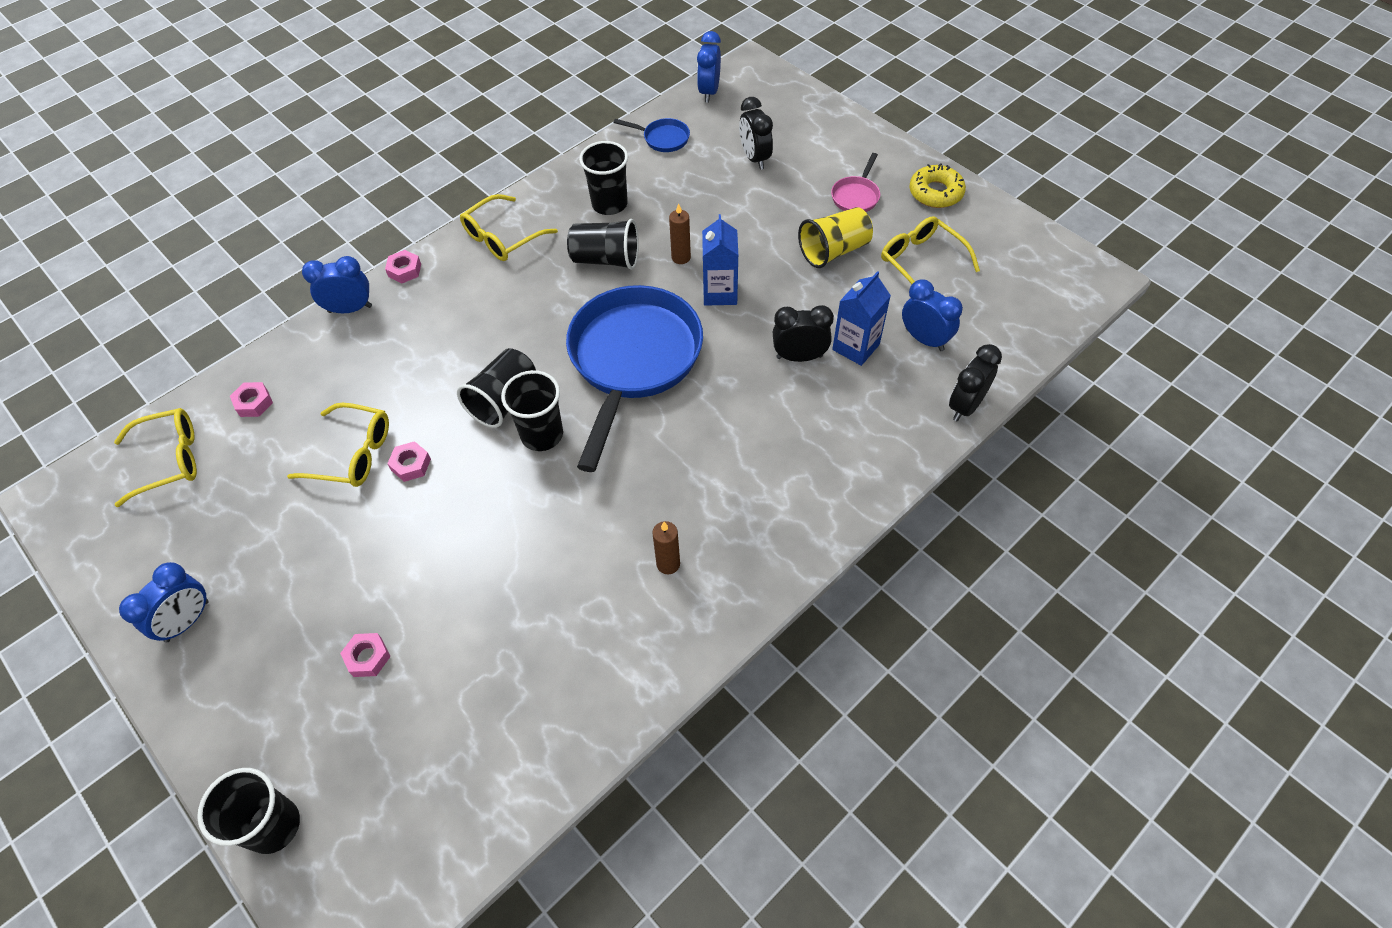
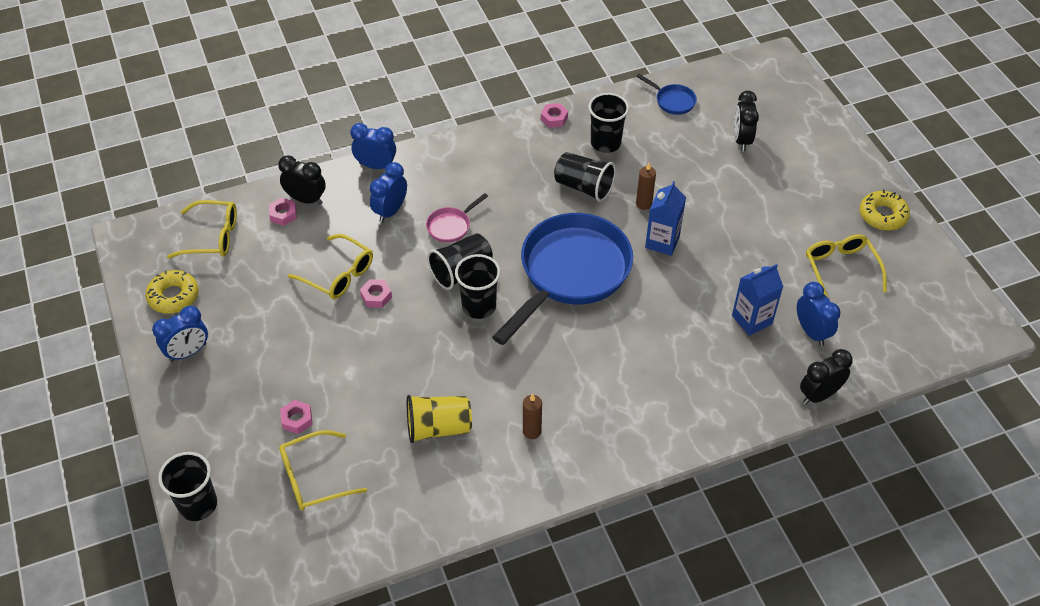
camera: 20 degrees right, 5 degrees down
(142, 554) = (173, 296): none -> yellow donut
(404, 270) = (427, 148): pink nut -> pink nut (554, 118)
(502, 237) = (510, 145): yellow glasses -> yellow glasses (313, 478)
(709, 92) = (729, 72): blue clock -> blue clock (390, 211)
(799, 357) = (702, 312): black clock -> black clock (306, 199)
(834, 251) = (771, 237): yellow cup -> yellow cup (438, 428)
(856, 196) = (812, 197): pink pan -> pink pan (451, 226)

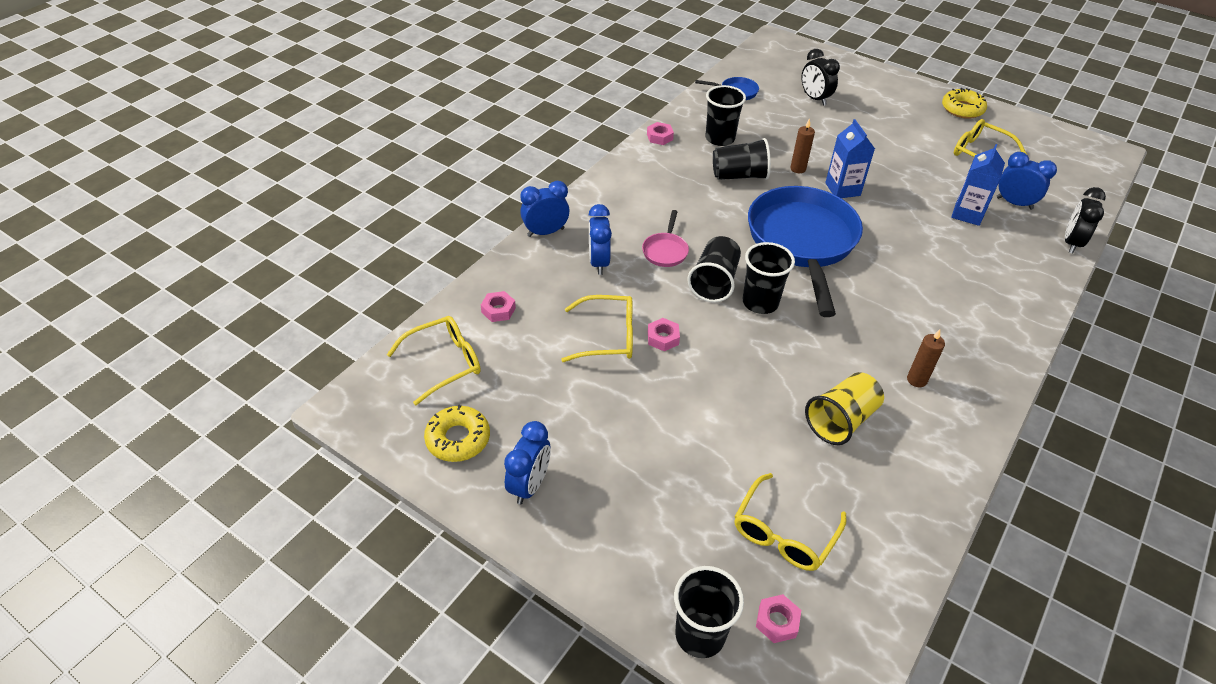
camera: 35 degrees left, 5 degrees down
(297, 419) = (708, 487): pink nut -> pink nut (777, 621)
(306, 199) = (508, 287): black clock -> none

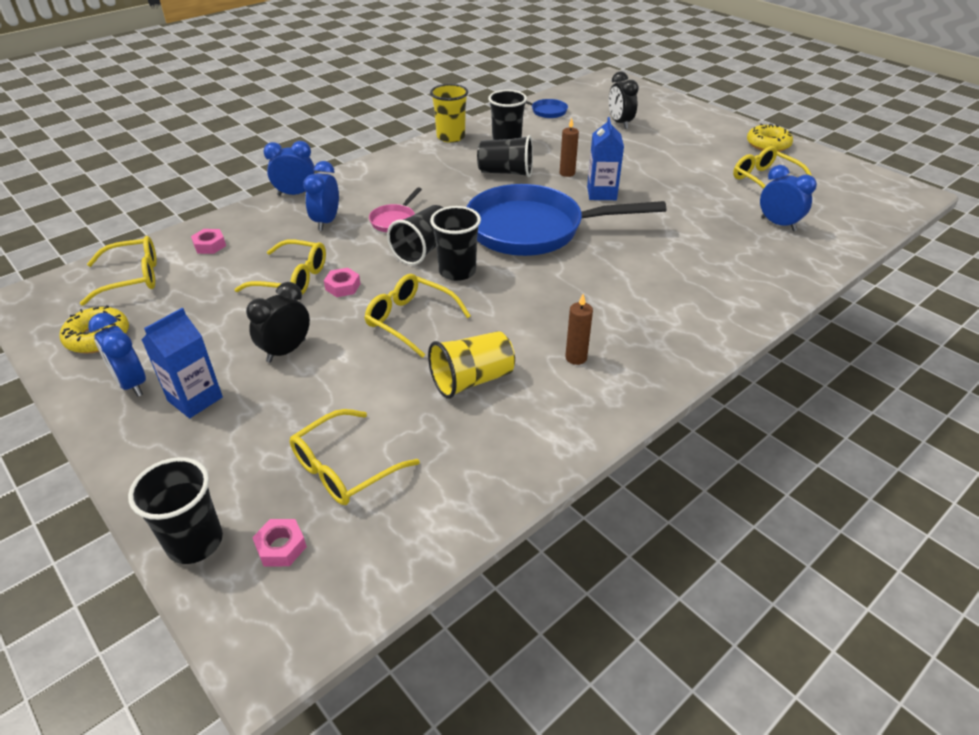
camera: 15 degrees right, 5 degrees down
(529, 485) = (132, 384): blue clock -> blue clock turned 105 degrees clockwise
(659, 137) = (450, 137): pink nut -> yellow cup
(749, 365) = (410, 320): none -> yellow glasses
(802, 242) = (533, 229): blue pan -> blue pan turned 105 degrees counterclockwise
(967, 214) = (721, 227): blue carton -> blue carton (195, 399)
(1071, 243) = (823, 264): black clock -> black clock (286, 350)

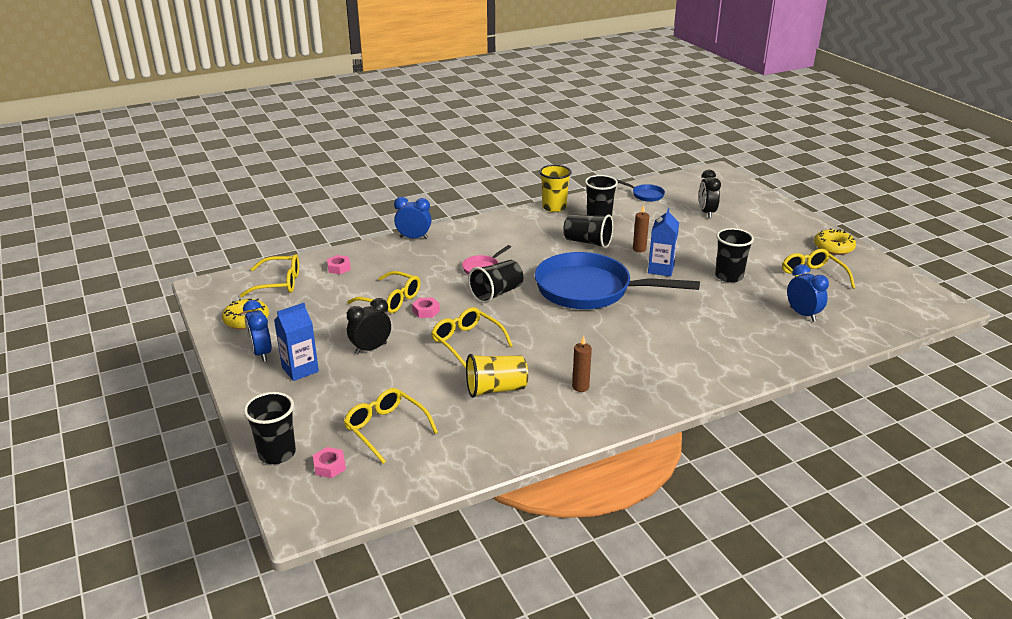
camera: 15 degrees right, 10 degrees down
(326, 222) = (430, 262): blue clock -> none
(344, 468) = (385, 429): yellow glasses -> yellow glasses turned 75 degrees clockwise
(457, 271) = (516, 313): black cup -> black cup (729, 276)

